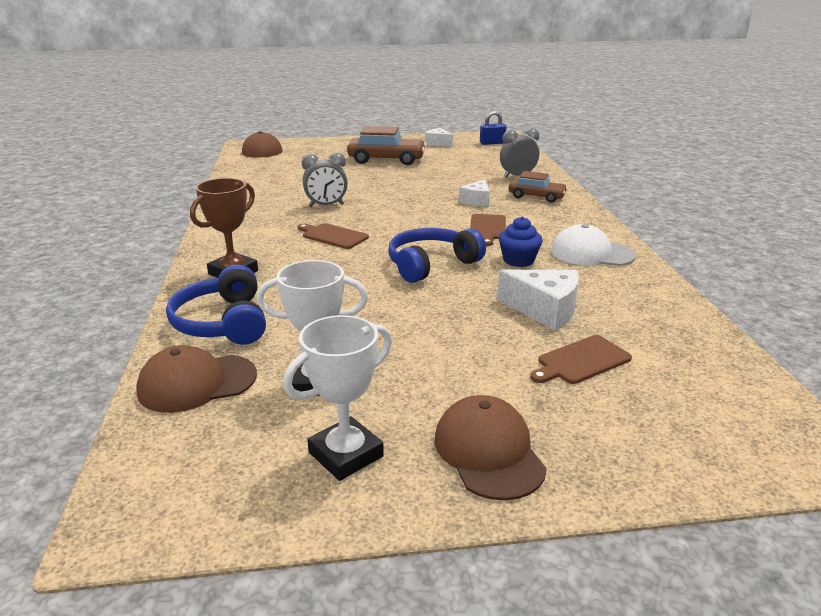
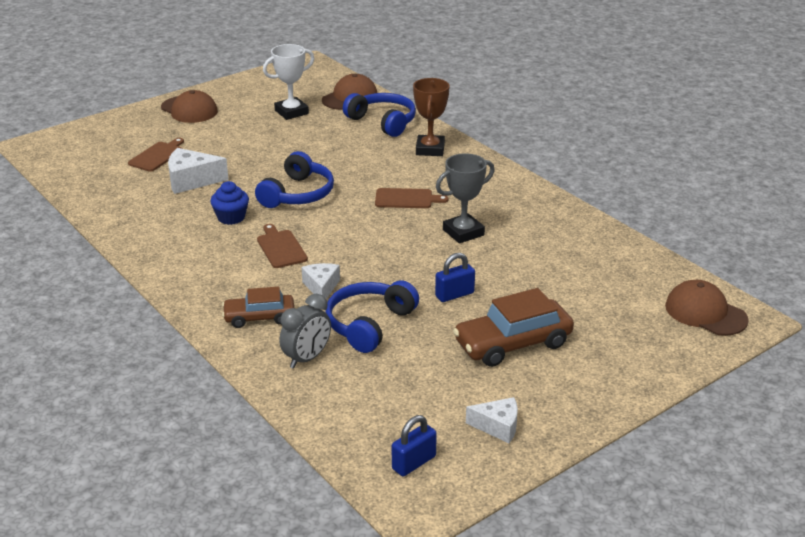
camera: 150 degrees right, 5 degrees up
(326, 205) = (463, 232): grey clock -> grey trophy
(346, 454) = (250, 95): white trophy -> none
(388, 180) = (454, 295): none -> blue padlock
(462, 180) = (369, 324): none -> blue headphones
(591, 253) = (171, 243): white cap -> none

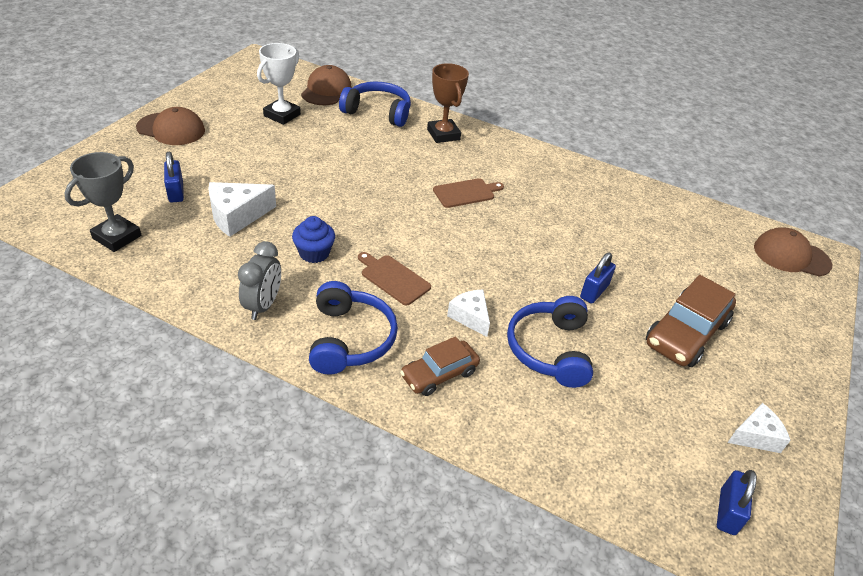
camera: 30 degrees left, 10 degrees up
(157, 156) = (176, 192): brown cutting board -> blue padlock
(297, 194) = (360, 209): blue headphones -> blue headphones (349, 339)
(307, 358) = (526, 413): grey clock -> grey clock (263, 305)
(463, 232) = (544, 219): grey trophy -> grey trophy (117, 237)

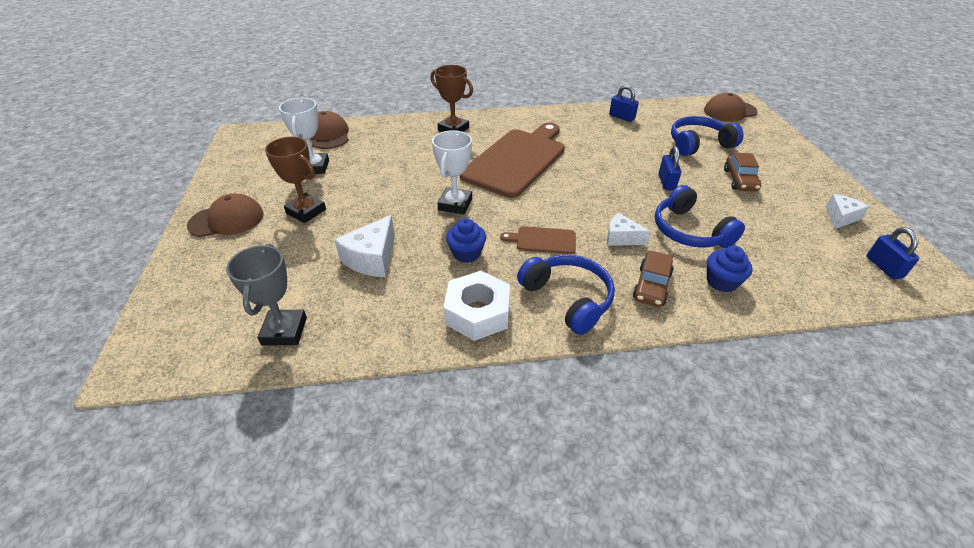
camera: 30 degrees left, 0 degrees up
(176, 192) = (295, 267): blue padlock -> blue padlock (621, 117)
(233, 151) = (306, 211): none -> brown trophy
(263, 305) = (478, 312): grey clock -> white nut
(357, 206) = (455, 204): none -> white trophy
(378, 112) = (388, 134): blue headphones -> blue headphones (698, 144)
(466, 193) = (516, 160): brown cutting board -> brown cutting board, size x2.27
(514, 412) = (721, 282): none -> blue cupcake
(686, 333) = (740, 180): brown car -> brown car, size x0.63

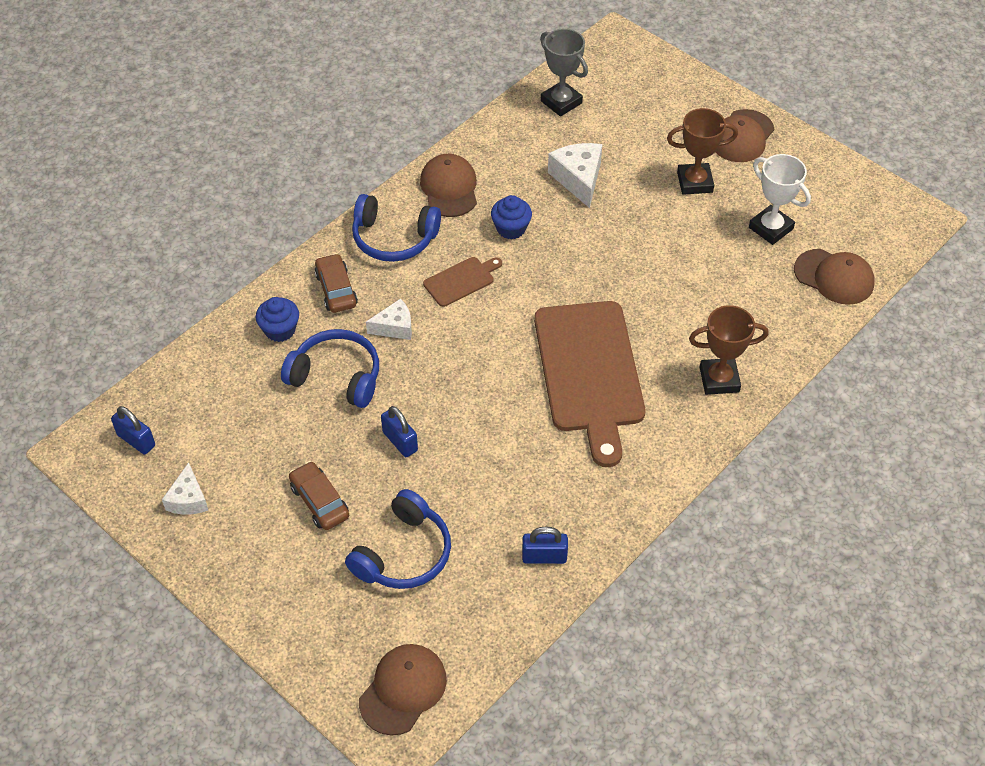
camera: 140 degrees right, 10 degrees up
(455, 204) = (580, 271): white trophy -> none
(478, 312) = (449, 188): white nut -> brown cap

